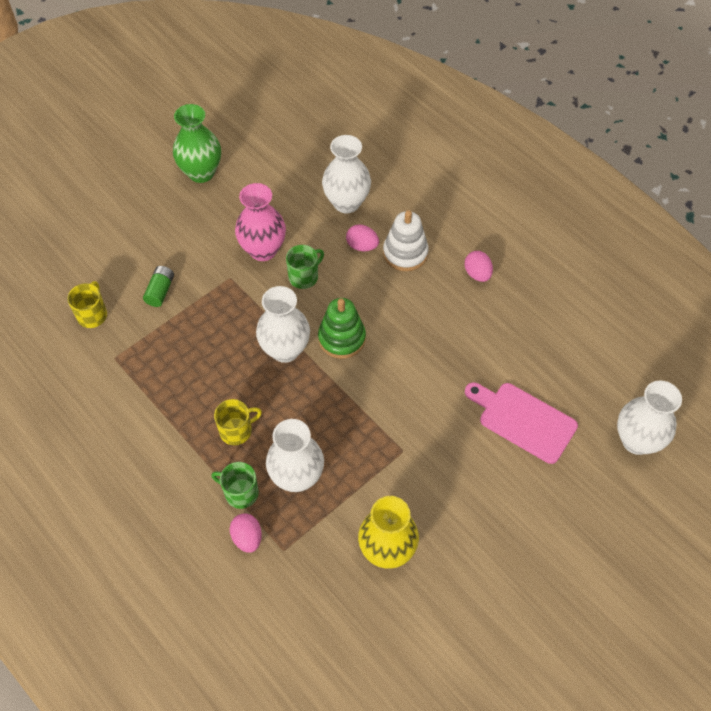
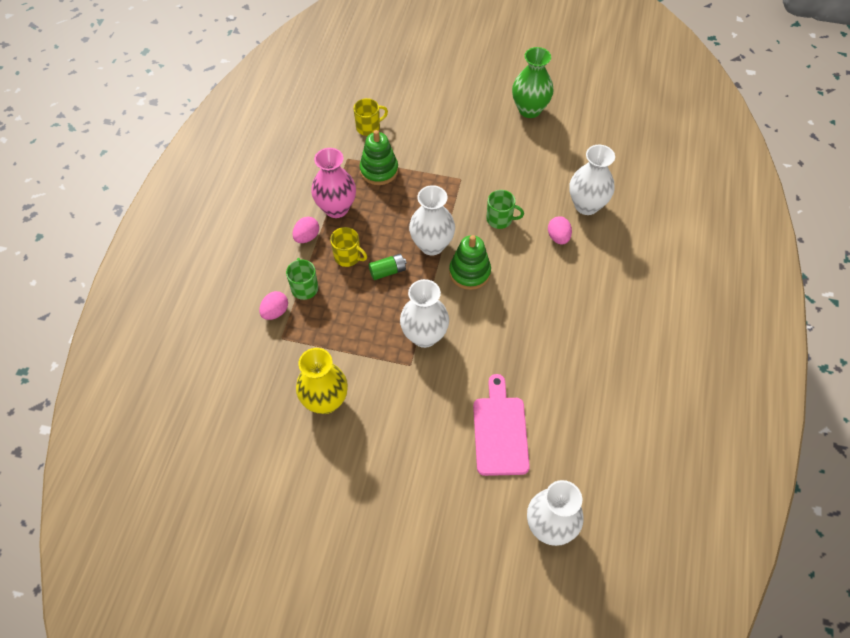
camera: 55 degrees right, 0 degrees up
(156, 339) = (379, 170): none -> green stacking toy
(160, 291) = (416, 149): green battery -> green battery (388, 271)
(263, 250) = (500, 182): pink vase -> pink vase (336, 208)
(297, 477) = (340, 312): white vase -> white vase (424, 336)
(405, 253) = (577, 267): white stacking toy -> none
(477, 274) = (603, 325): pink egg -> pink egg (307, 237)

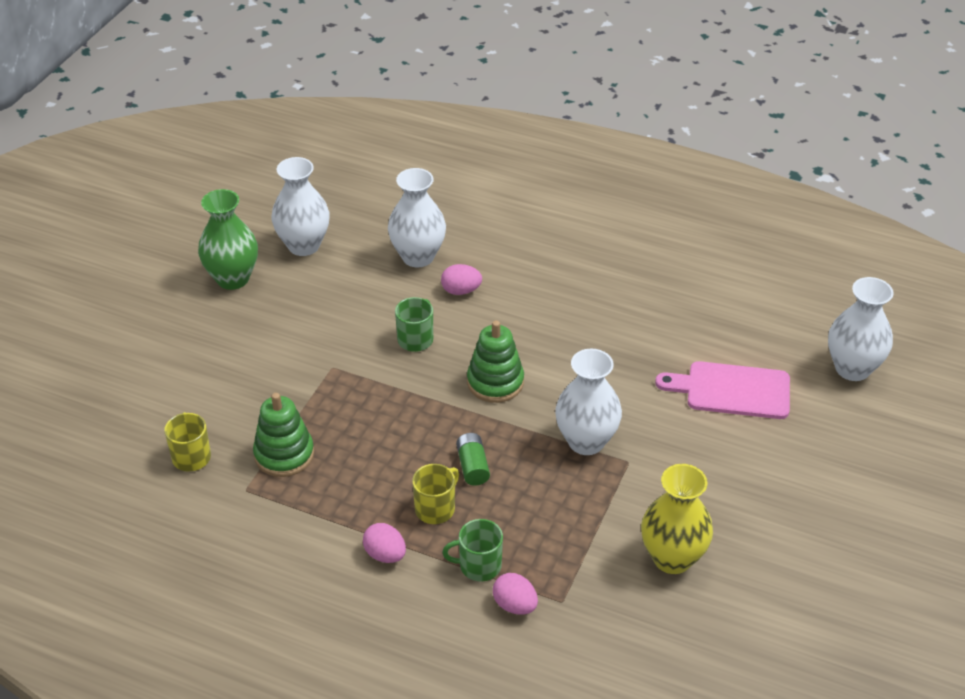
camera: 80 degrees left, 15 degrees down
(336, 208) = (341, 513): pink vase -> none
(432, 245) = (440, 414): white vase -> white vase (303, 245)

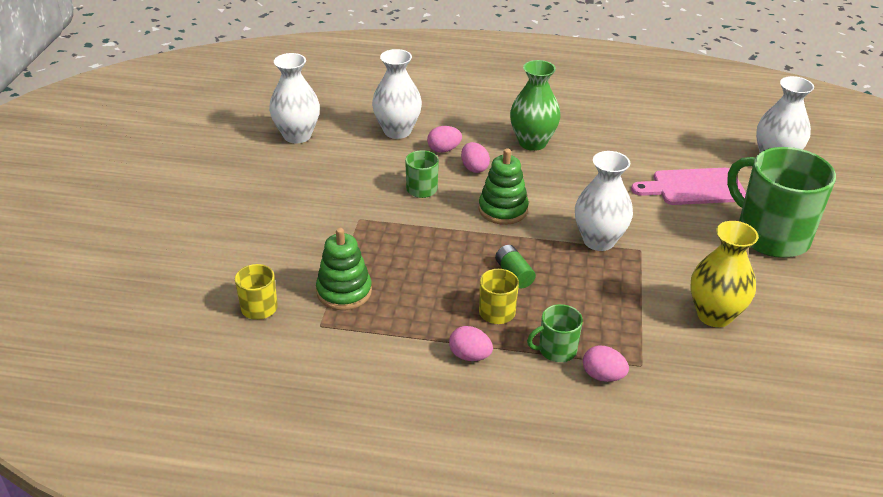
camera: 15 degrees left, 5 degrees down
(233, 278) = (244, 167): green vase -> green vase (532, 143)
(485, 321) = (474, 168): none -> pink egg
(791, 470) = (770, 235): none -> green mug

